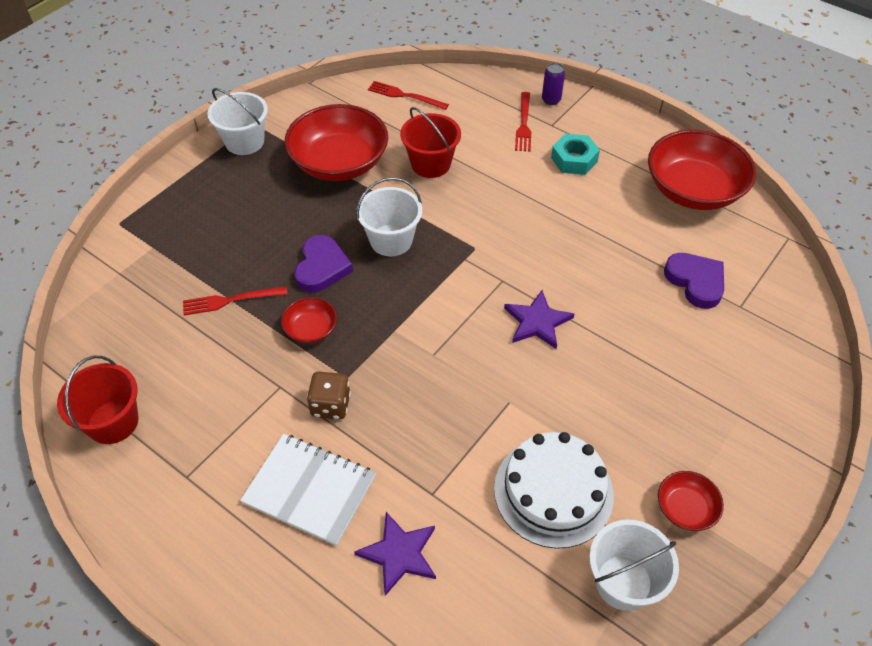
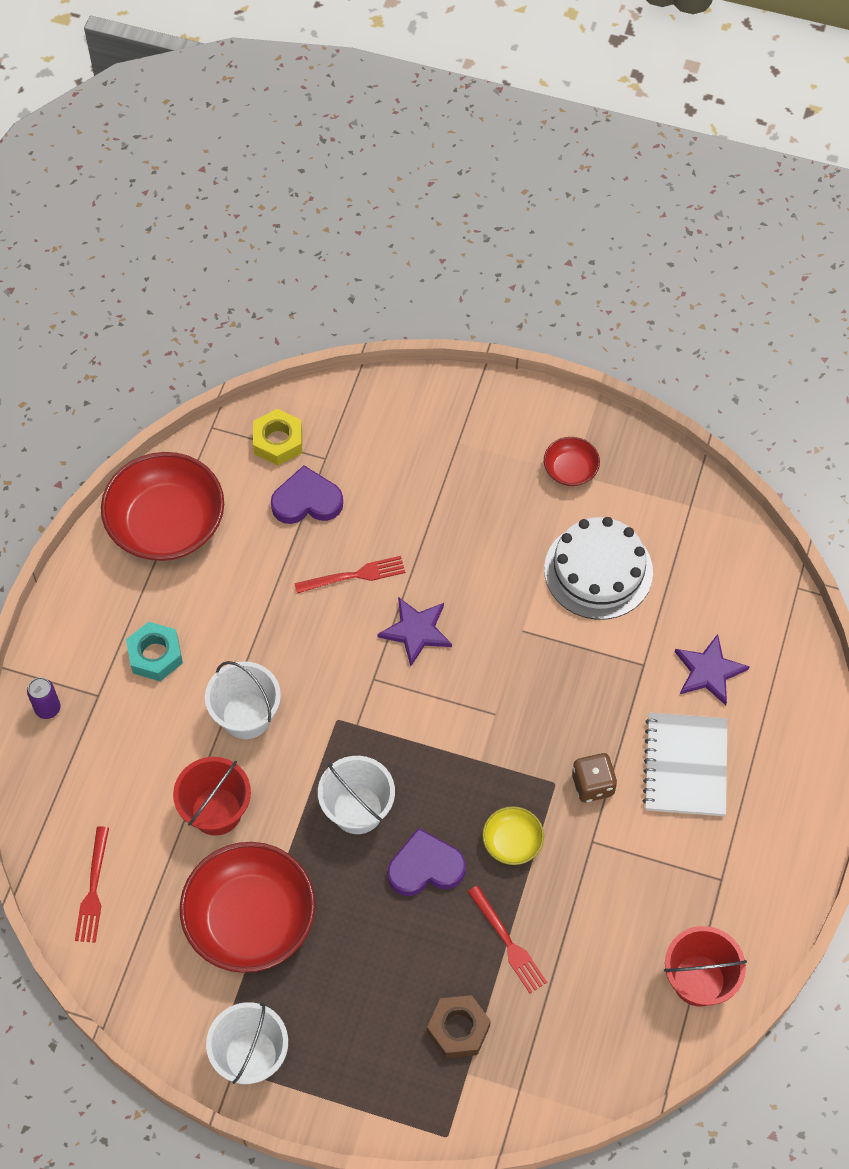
camera: 110 degrees left, 10 degrees up
(187, 251) = (458, 1029): none -> brown nut
(311, 329) = (512, 842): red bowl -> yellow bowl
(524, 125) = (108, 727): red fork -> red fork (355, 575)
(623, 582) = (656, 502): white bucket -> white bucket (246, 716)
(695, 282) = (307, 501): purple heart -> purple heart turned 45 degrees clockwise
(765, 278) = (278, 441): none -> yellow nut

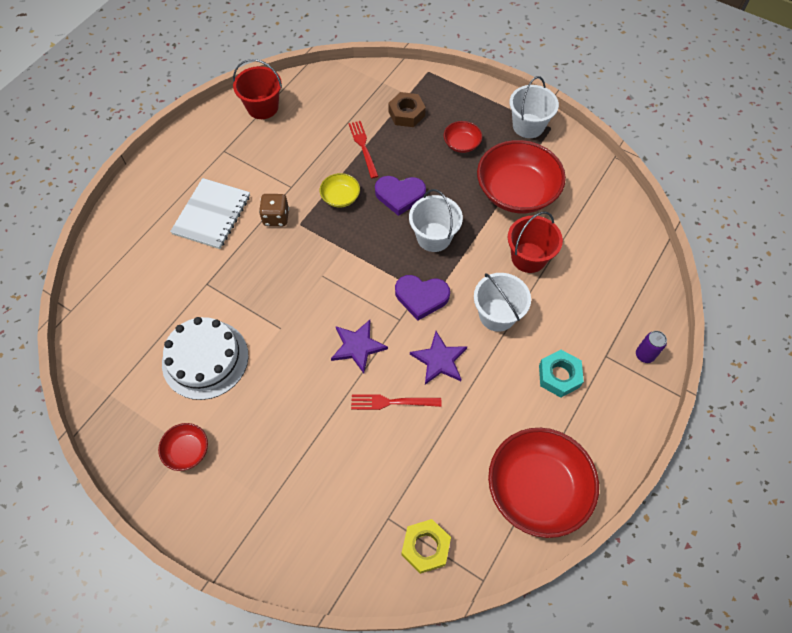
camera: 165 degrees left, 0 degrees up
(93, 890) = (616, 229): red fork -> none
(307, 501) = (414, 479): purple heart -> purple heart (421, 297)
(353, 989) = (461, 144): none -> red bowl
(708, 671) = (165, 268): purple star -> purple star (439, 360)

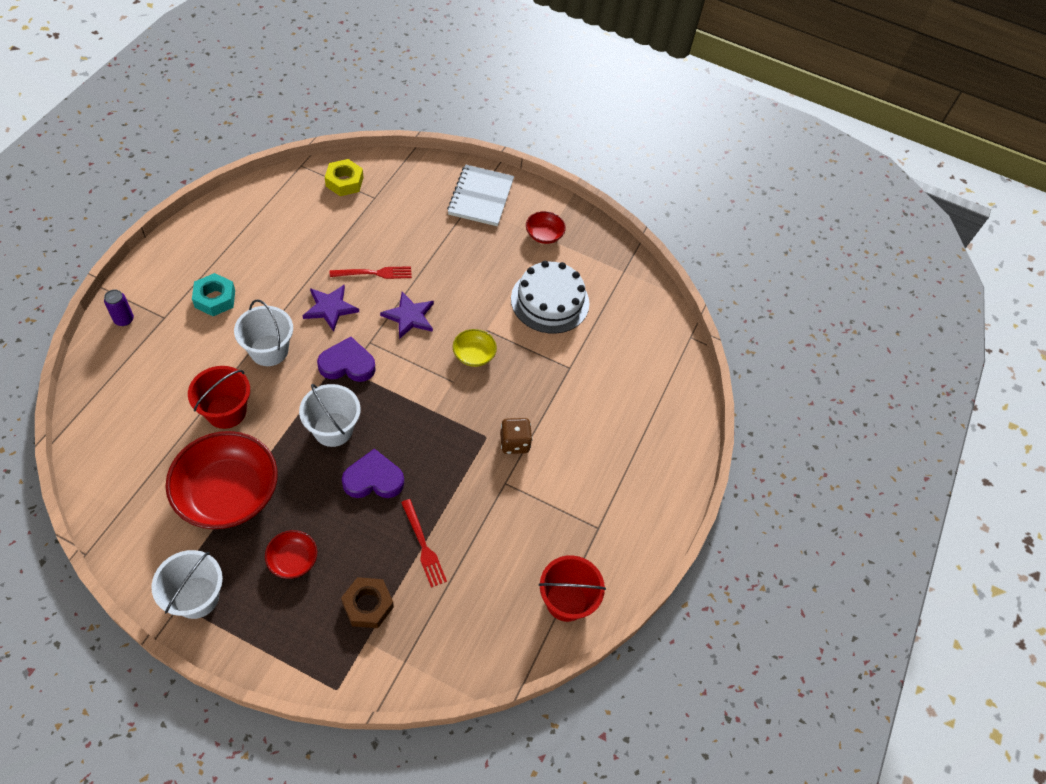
camera: 165 degrees right, 5 degrees down
(212, 215) = (587, 442): white notebook -> white notebook (481, 197)
(340, 197) = (444, 472): yellow bowl -> yellow bowl (474, 355)
(537, 488) = (250, 218): red bowl -> none

